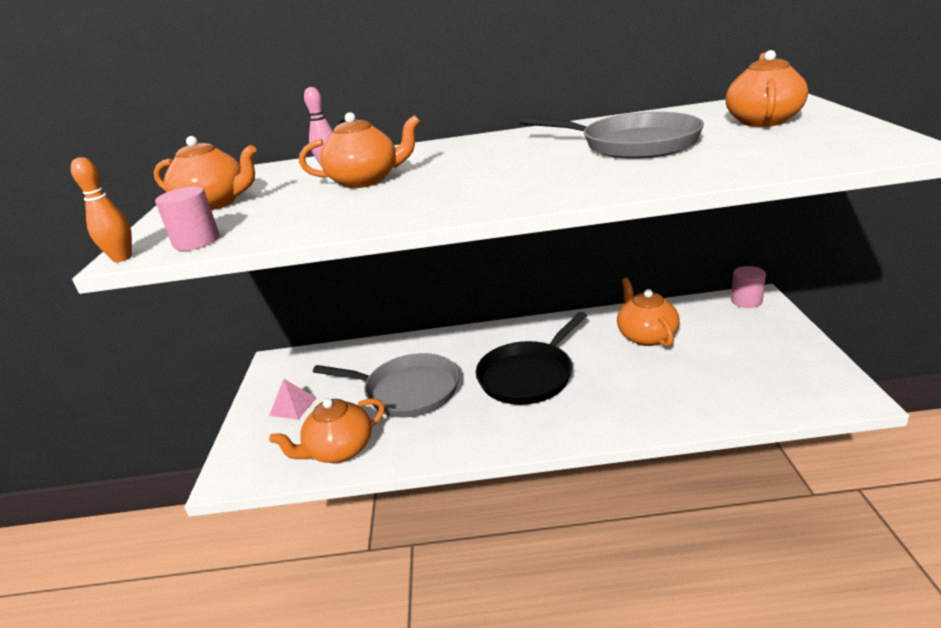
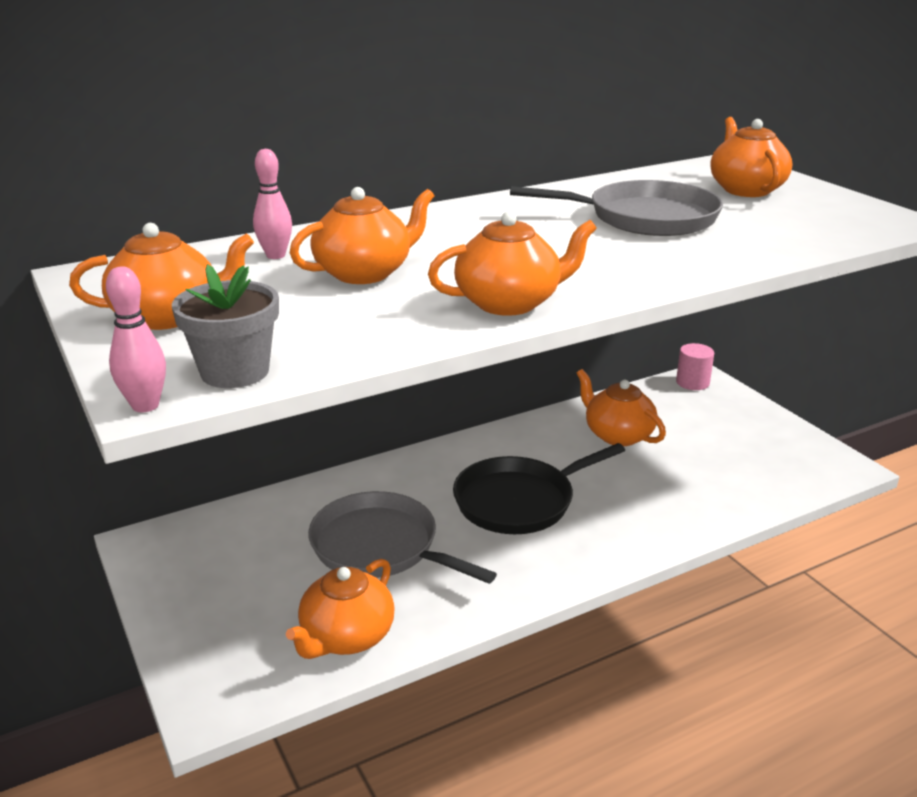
camera: 30 degrees left, 0 degrees up
(122, 258) = (145, 406): orange bowling pin -> pink bowling pin
(197, 241) = (235, 372): pink cylinder -> grey flower pot
(293, 406) = (227, 598): pink pyramid -> none
(407, 391) = (380, 546): grey pan -> grey pan turned 135 degrees counterclockwise
(432, 206) = (509, 303): none -> orange teapot
(528, 376) = (519, 501): black pan -> black pan turned 45 degrees clockwise

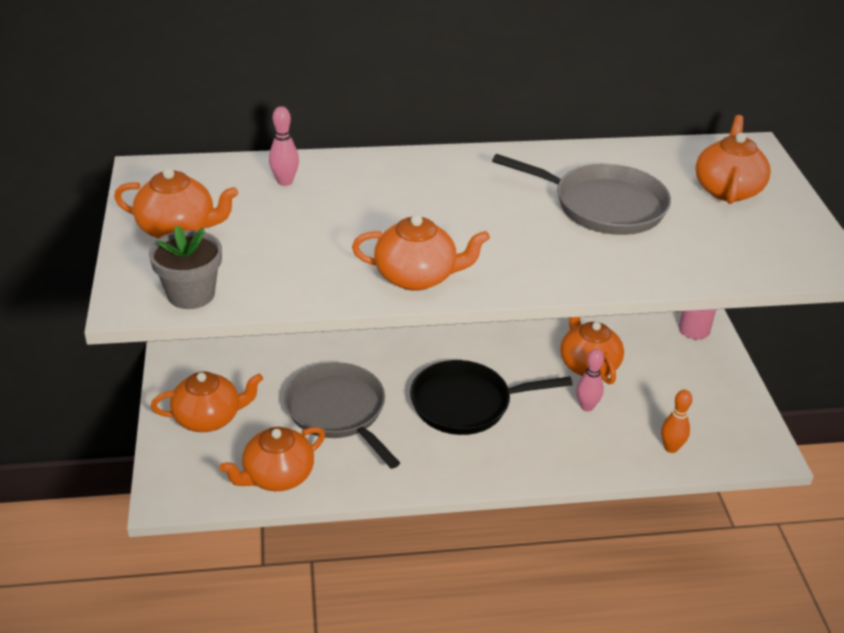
camera: 20 degrees right, 10 degrees up
(145, 406) = (123, 309): pink bowling pin -> pink bowling pin (587, 407)
(364, 273) = (335, 217): orange teapot -> orange teapot (209, 418)
(754, 487) = (671, 448): none -> orange bowling pin

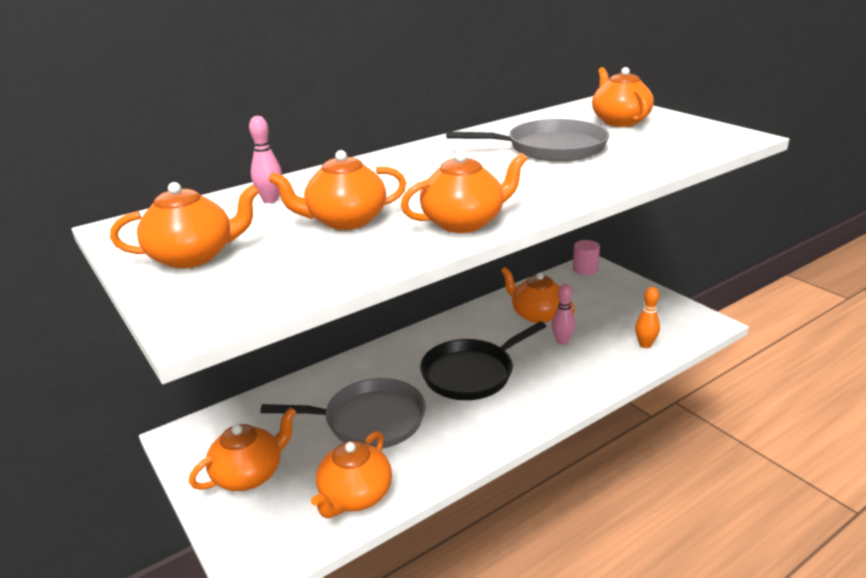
camera: 25 degrees left, 10 degrees down
(191, 294) = (257, 297): grey flower pot -> none
(323, 234) = (345, 221): none -> orange teapot
(338, 411) = (369, 420): grey pan -> grey pan turned 150 degrees clockwise

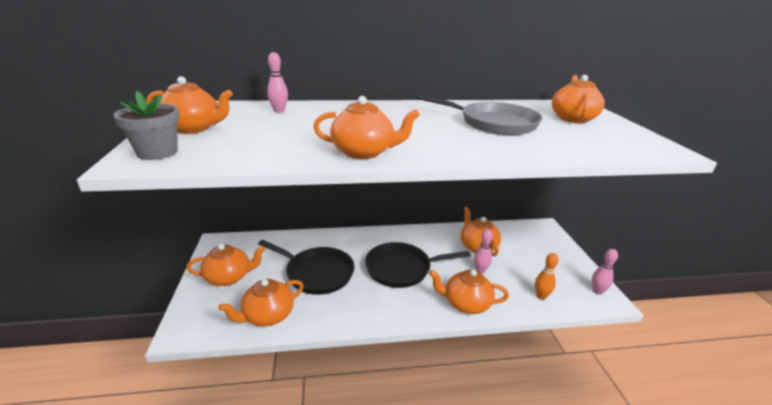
camera: 25 degrees right, 0 degrees up
(206, 301) = (157, 152): none -> grey flower pot
(345, 221) = (298, 132): orange teapot -> orange teapot (466, 304)
(369, 420) = (317, 273): grey pan -> black pan
(585, 269) = (538, 228): pink cylinder -> none
(693, 318) = (597, 291): none -> pink bowling pin

